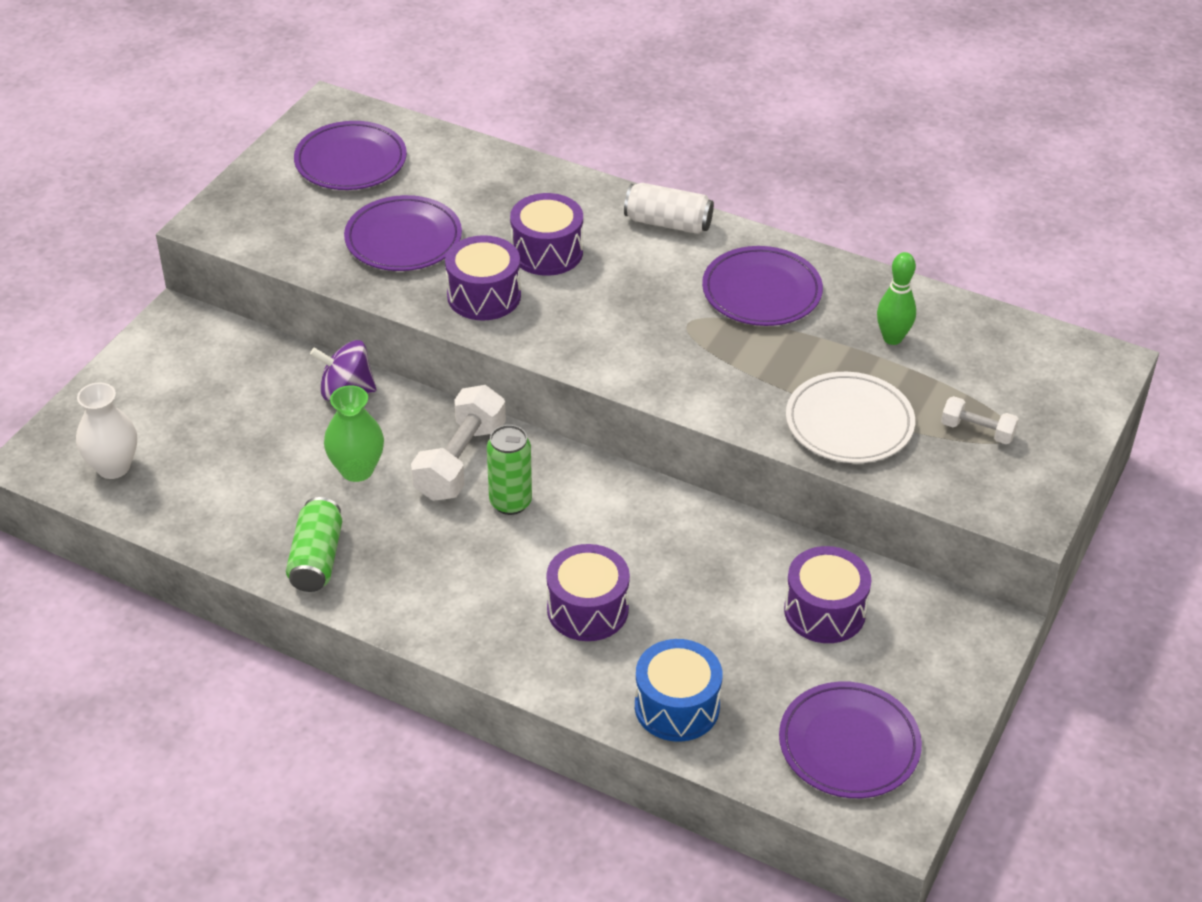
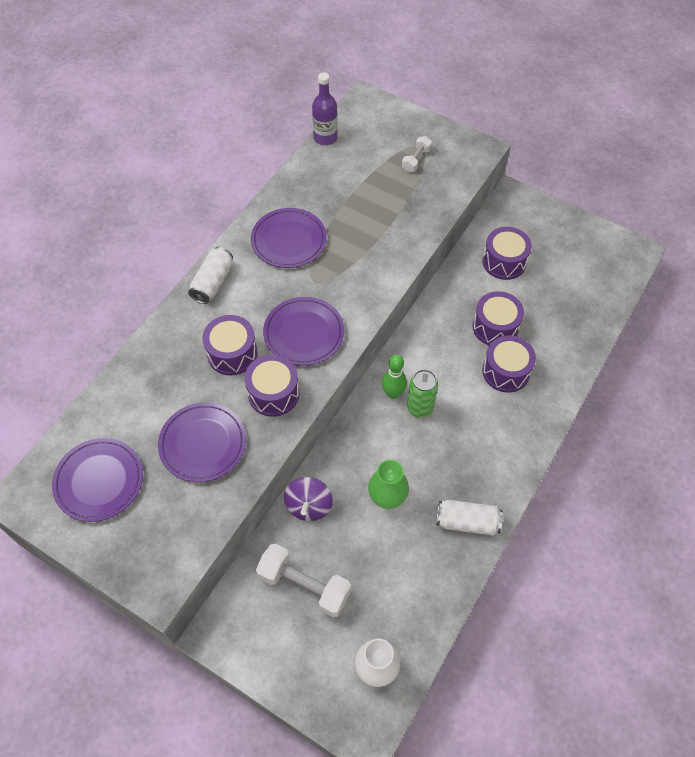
camera: 85 degrees left, 15 degrees up
(316, 559) = (467, 522): green can -> white can
(460, 461) = (382, 435): white dumbbell -> white dumbbell (304, 585)
(677, 597) = (495, 327): none -> purple drum
(677, 706) = (573, 334): blue drum -> none
(849, 423) = (407, 213): white plate -> none
(849, 744) = (592, 263): purple plate -> purple plate (304, 333)
(892, 338) = (338, 185): green bowling pin -> green bowling pin (393, 393)
(996, 318) = (325, 138): none -> purple bottle

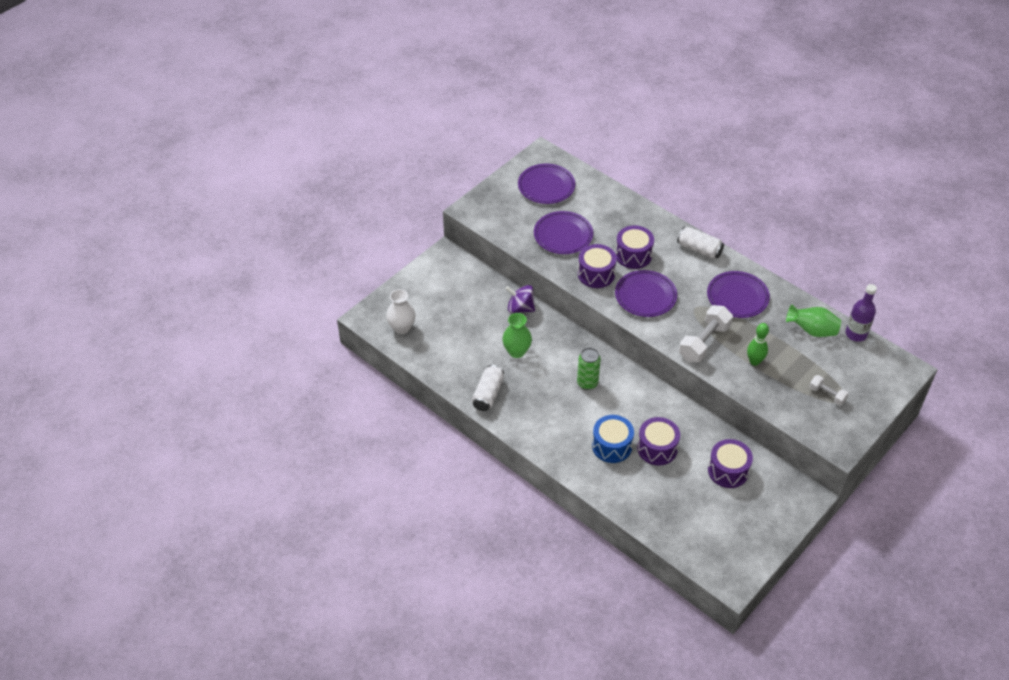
camera: 100 degrees right, 10 degrees down
(304, 585) = (465, 299): white dumbbell -> white dumbbell (704, 342)
(328, 173) = (812, 330): none -> green vase
(393, 393) = (603, 368): green bowling pin -> green bowling pin (754, 361)
(506, 371) = (612, 446): purple drum -> blue drum

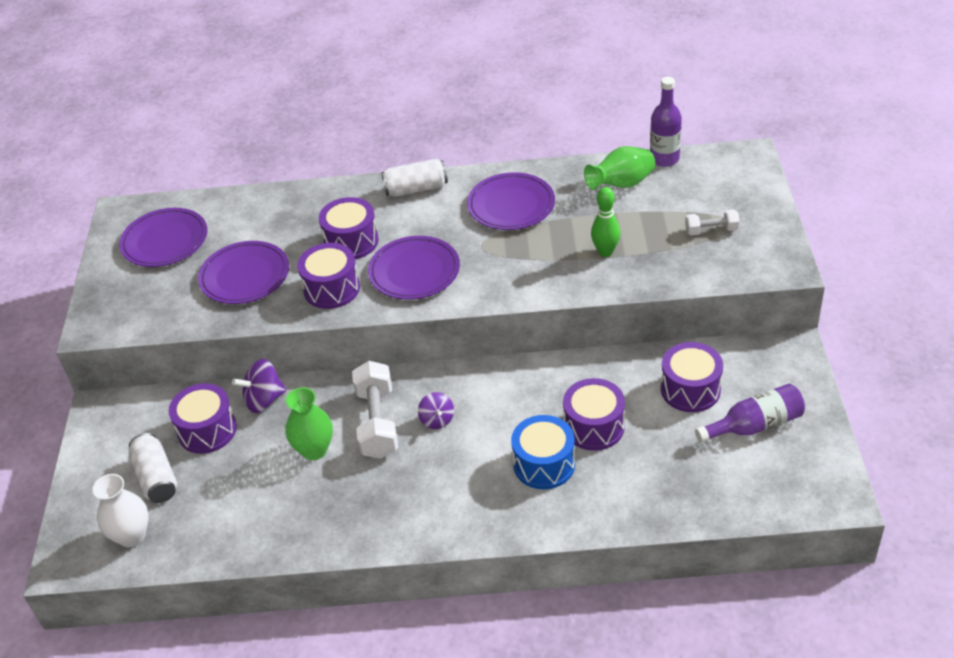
camera: 40 degrees left, 5 degrees down
(480, 303) = (207, 430): none -> purple drum
(488, 394) = (334, 525): white can -> white can (156, 478)
(587, 383) = (437, 420): green can -> purple spinning top
(704, 342) = (533, 271): white dumbbell -> white dumbbell (377, 422)
(737, 515) = (754, 425): none -> purple bottle

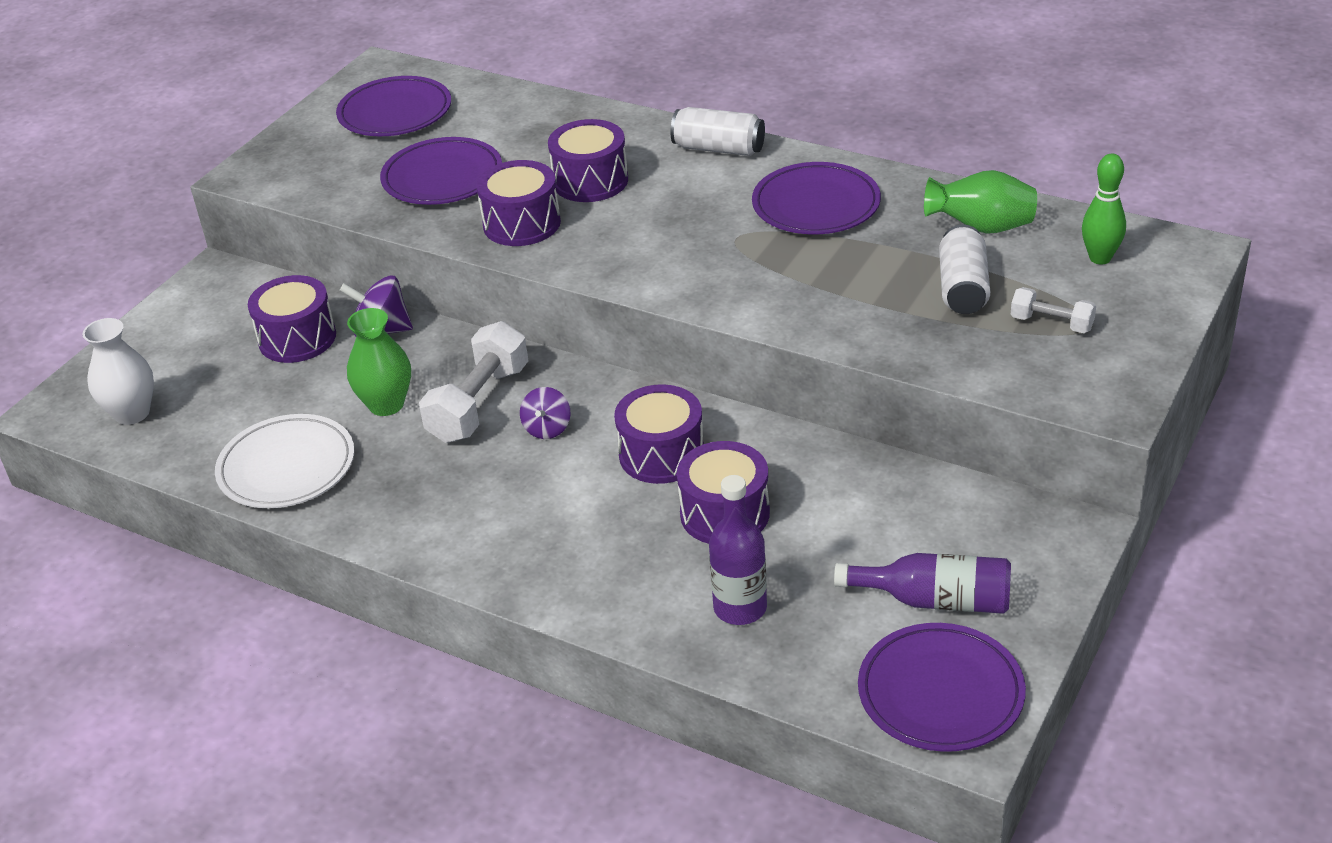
camera: 30 degrees right, 5 degrees down
(156, 478) = (206, 365): white can -> white can (963, 288)
(283, 523) = (287, 467): none -> white plate
(414, 271) = (631, 238): purple plate -> purple plate (940, 692)
(544, 464) = (625, 530): blue drum -> none
(605, 252) = (884, 299): green bowling pin -> green bowling pin (1100, 258)
(664, 159) = (1069, 216): purple bottle -> purple bottle (740, 608)
(690, 389) = (888, 522): purple drum -> purple drum (661, 454)

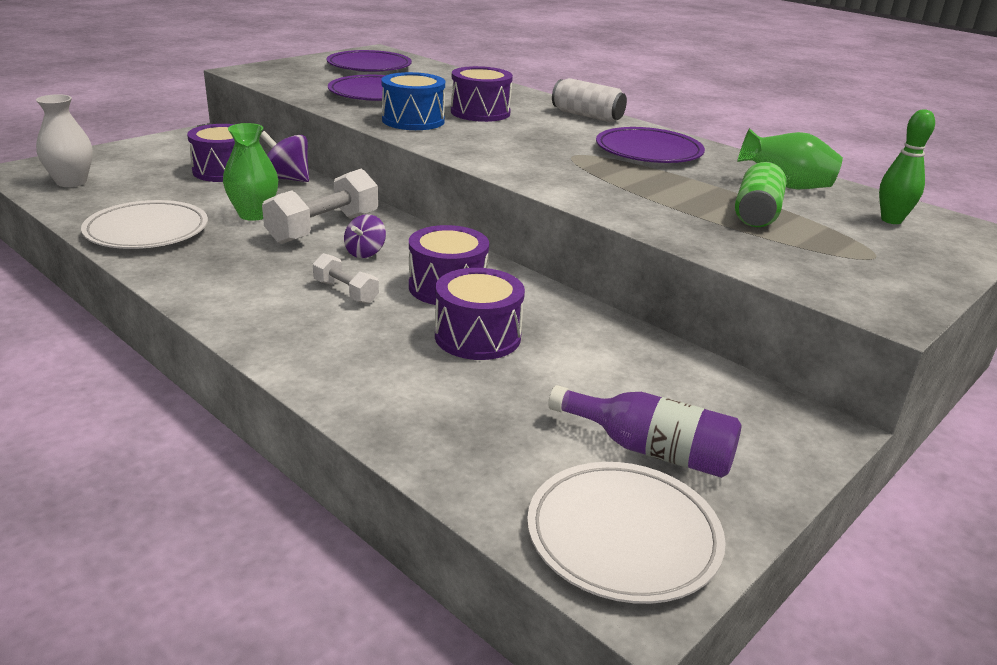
camera: 10 degrees right, 10 degrees down
(522, 223) = (413, 120): purple drum -> blue drum
(740, 608) = (449, 407): purple bottle -> none
(940, 692) = (623, 536): purple plate -> white plate
(963, 288) = (757, 213): white can -> green can
(1051, 323) = (835, 248): white dumbbell -> white dumbbell (346, 292)

